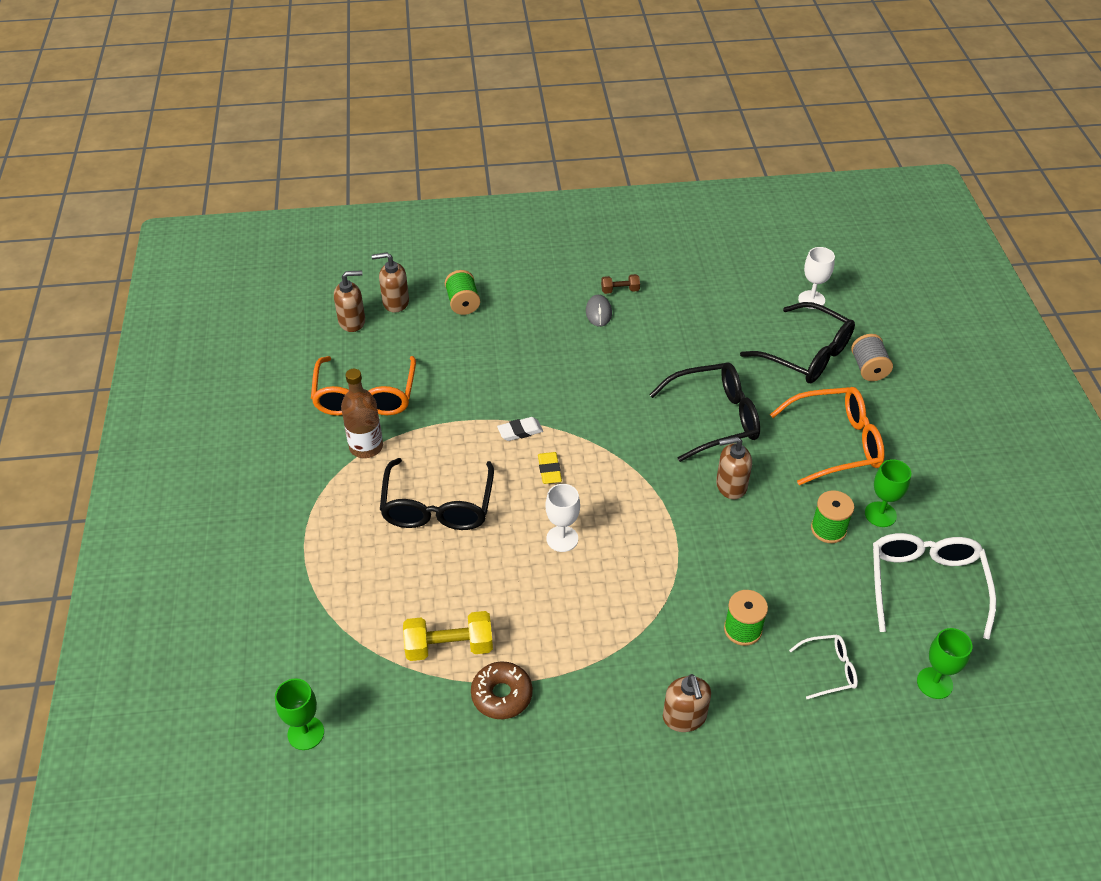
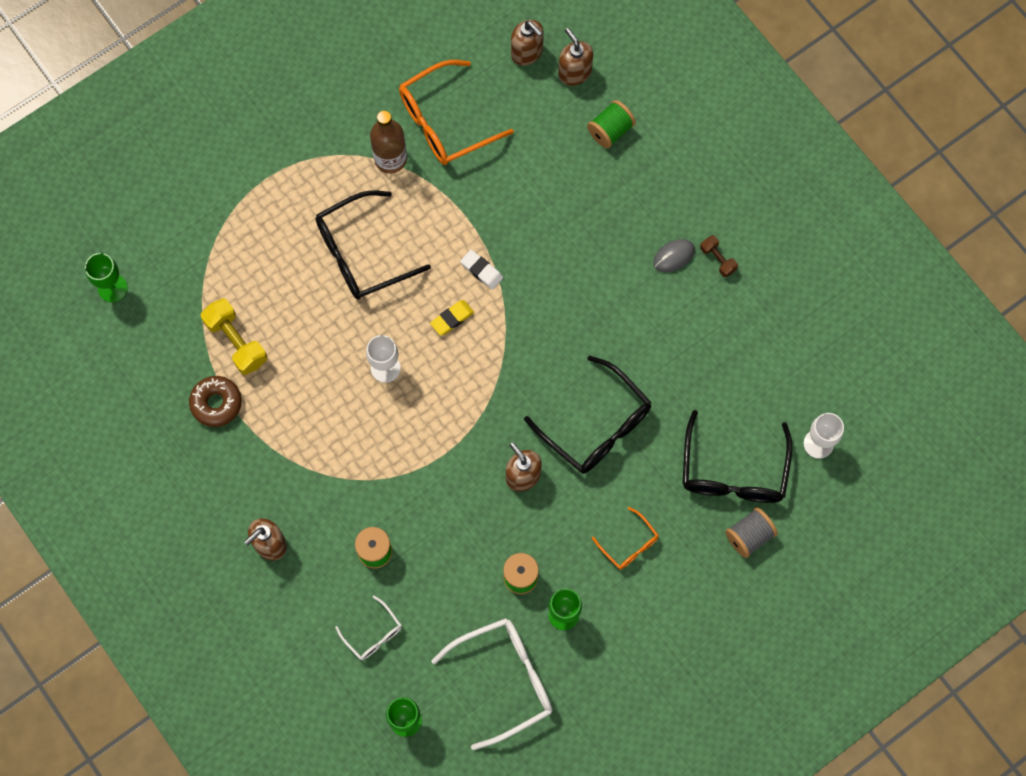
camera: 60 degrees right, 25 degrees up
(836, 443) = (629, 544): orange glasses -> orange glasses, size x0.51

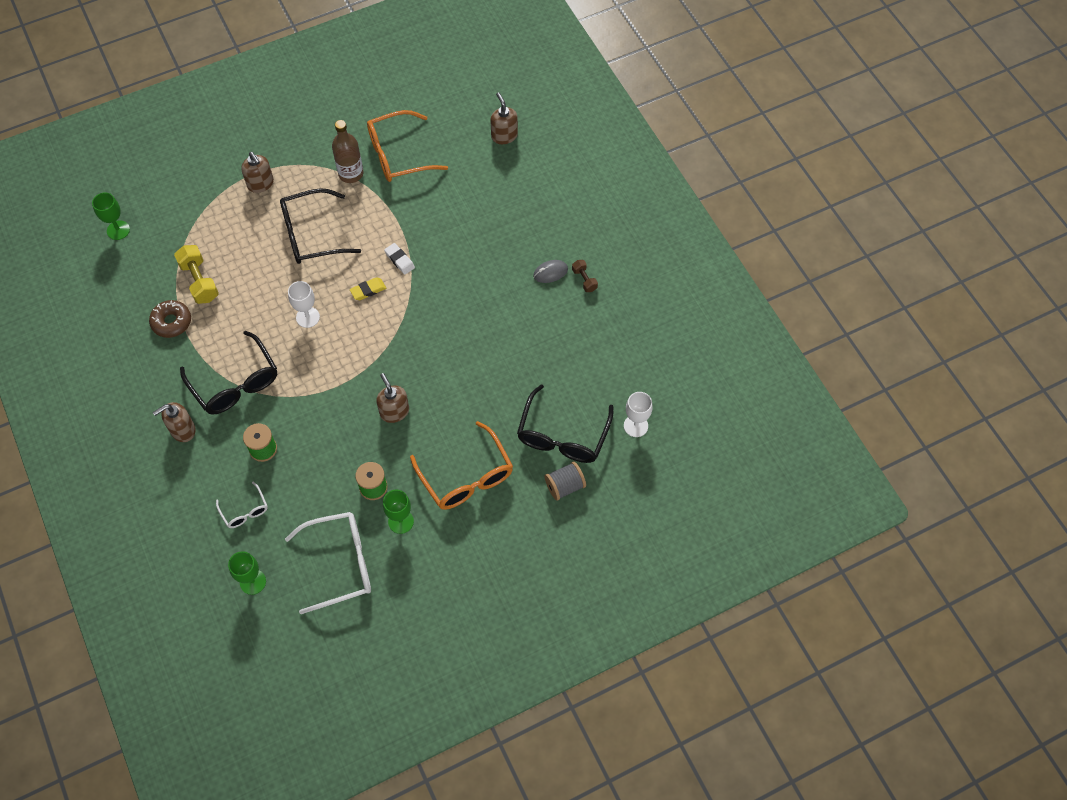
camera: 10 degrees right, 10 degrees down
(527, 52) = (472, 117): brown soap dispenser -> brown soap dispenser (260, 184)
(596, 426) = (461, 384): black glasses -> black glasses (235, 383)
(610, 130) = (522, 179): green spool -> none
(629, 544) = (466, 477): orange glasses -> orange glasses, size x1.94

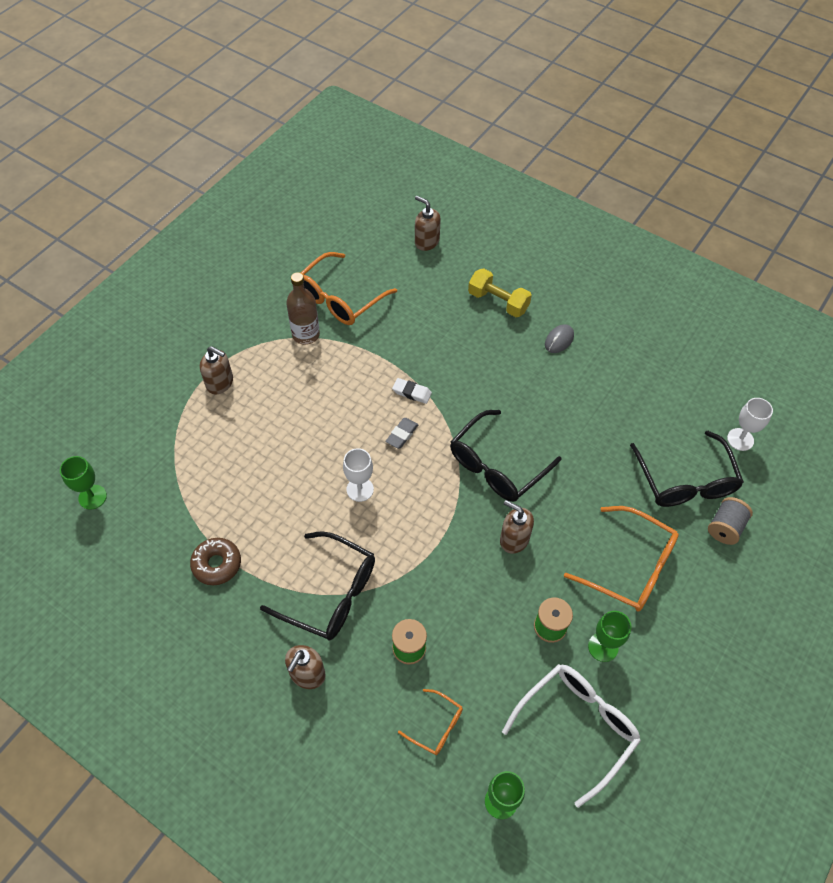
camera: 30 degrees left, 5 degrees down
(199, 281) = (219, 507): yellow dumbbell -> yellow dumbbell (498, 302)
(245, 511) = (436, 726): white glasses -> orange glasses
(311, 235) = (306, 408): black glasses -> black glasses (497, 466)
(368, 290) = (402, 435): yellow eraser -> grey eraser
(584, 280) = (593, 333): brown dumbbell -> none

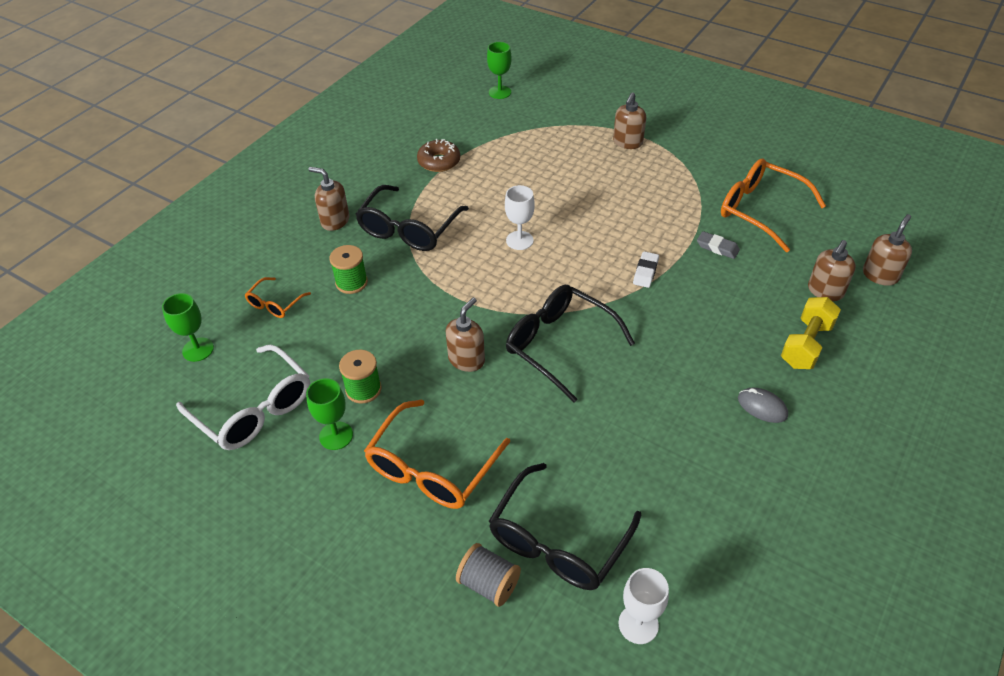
camera: 90 degrees right, 10 degrees down
(306, 334) = (702, 190): brown bottle -> none
(402, 435) = (589, 267): grey eraser -> grey eraser (717, 248)
(442, 278) = (825, 291): none -> brown soap dispenser
(685, 481) = (558, 541): black glasses -> black glasses turned 45 degrees counterclockwise

